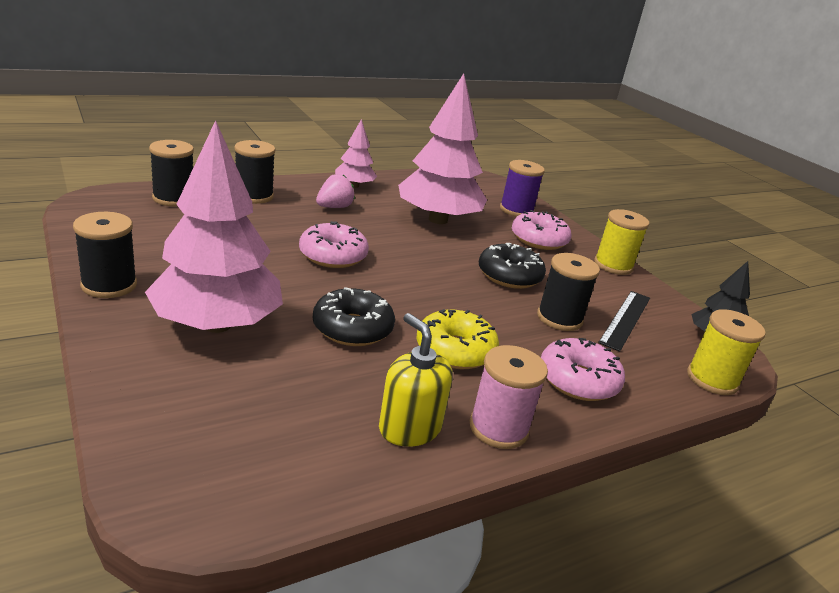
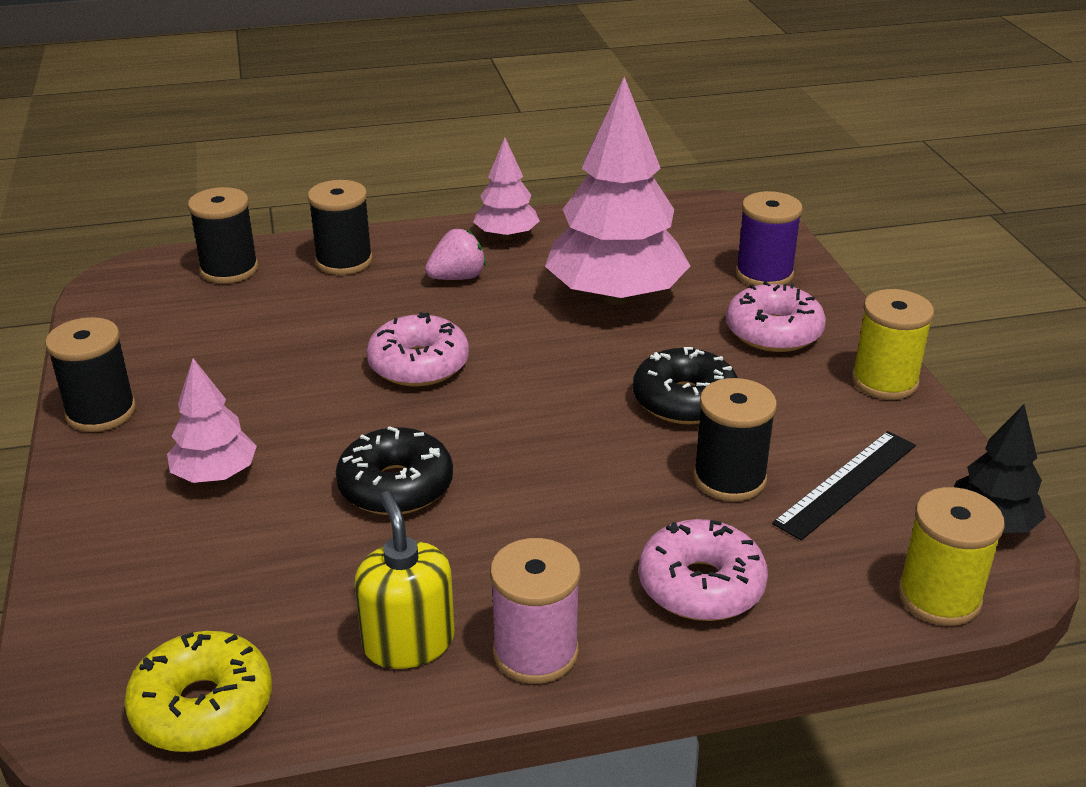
camera: 20 degrees right, 5 degrees up
(217, 324) = (215, 475): pink tree -> pink tree, size x0.50
(455, 350) = (531, 527): yellow donut -> yellow donut (202, 706)

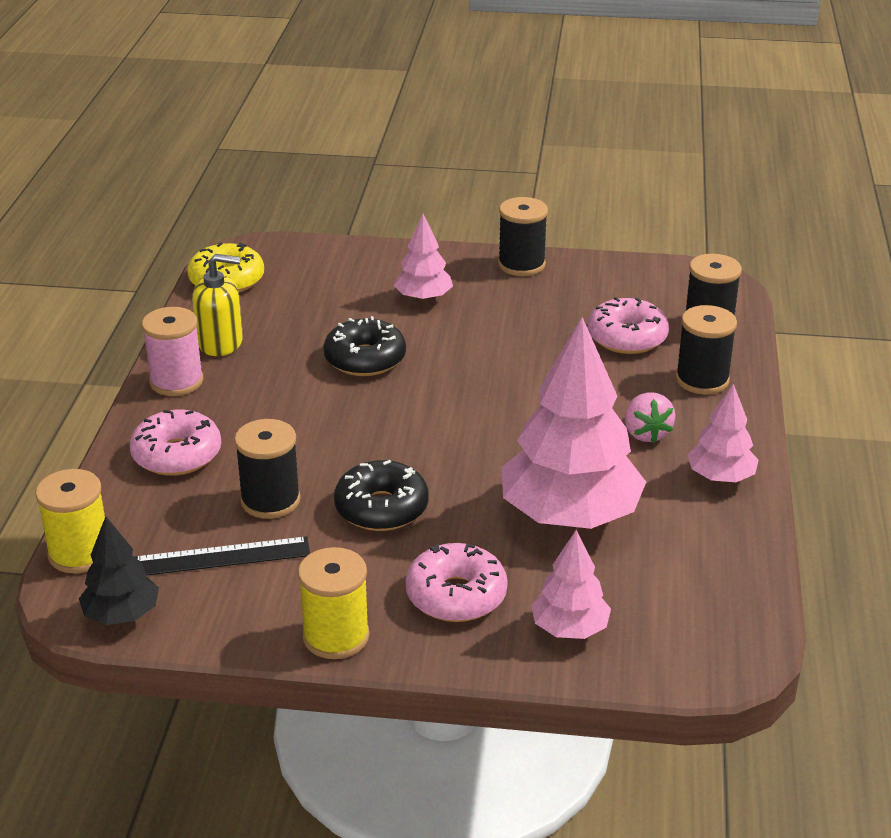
camera: 110 degrees right, 0 degrees up
(419, 365) = (511, 391): pink donut -> pink donut (627, 337)
(764, 274) = (569, 628): purple spool -> pink tree
(846, 483) = (222, 557): black ruler -> black ruler turned 75 degrees counterclockwise

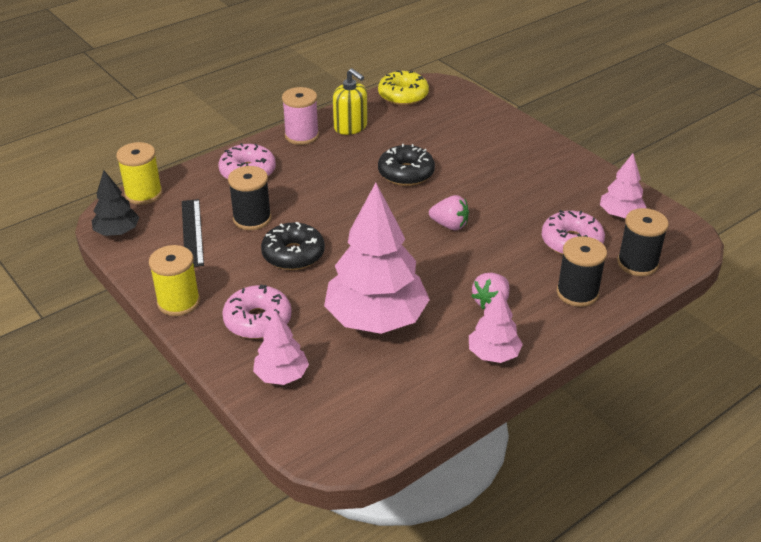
camera: 45 degrees right, 5 degrees up
(222, 557) = (192, 232): black ruler -> black ruler turned 45 degrees clockwise
(423, 298) = (489, 156): pink tree -> pink tree (620, 215)
(493, 385) = (449, 225): none -> pink strawberry
(521, 265) = (576, 166): black spool -> none

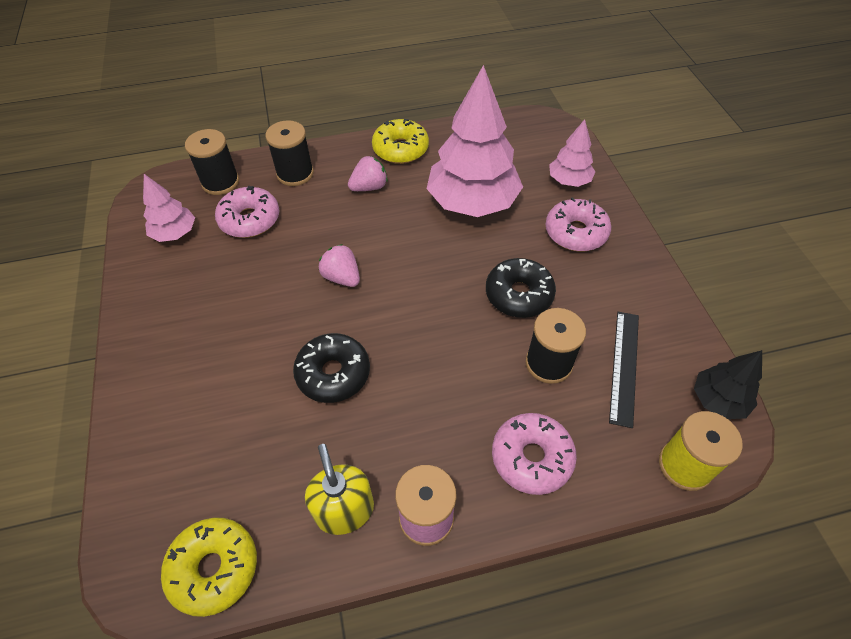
camera: 155 degrees left, 15 degrees up
(178, 302) = (648, 275): yellow spool -> none
(493, 354) = (400, 149): pink tree -> yellow donut

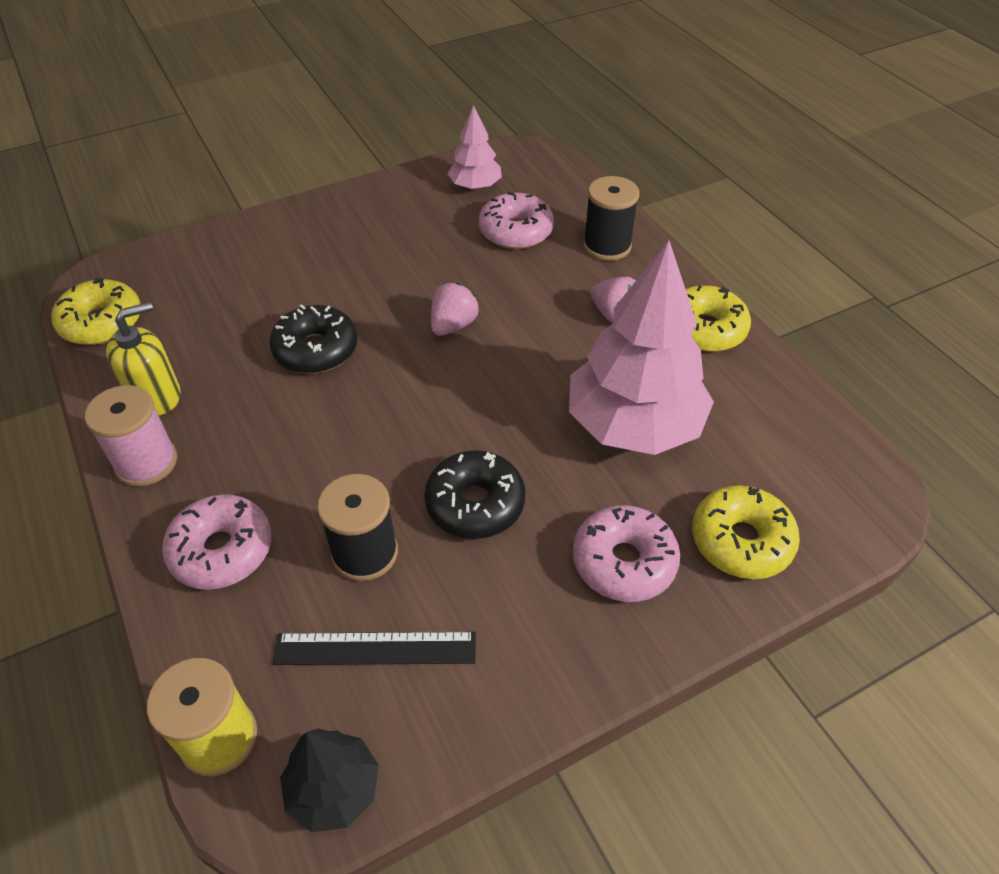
camera: 75 degrees right, 5 degrees down
(220, 182) = (564, 194): black spool -> none
(569, 181) = (741, 541): pink tree -> yellow donut

